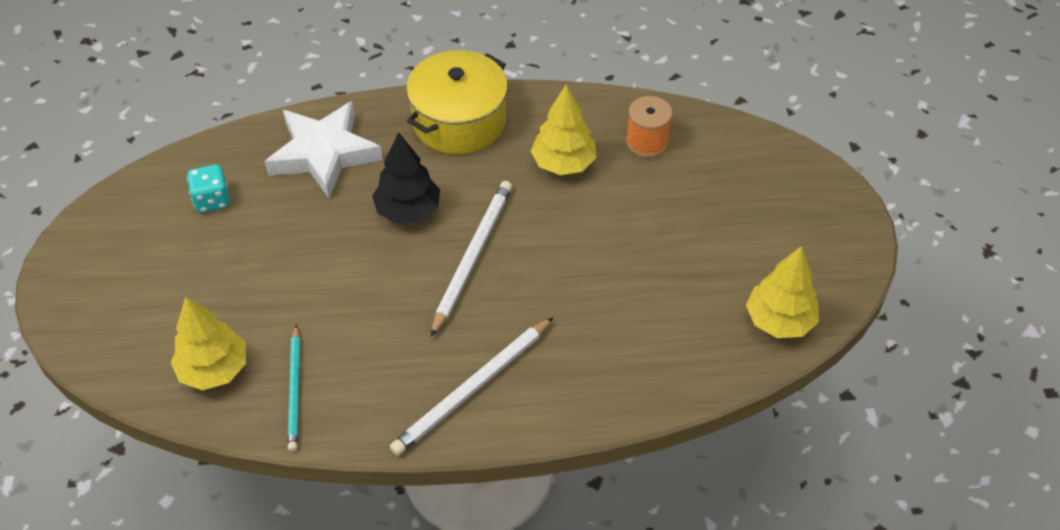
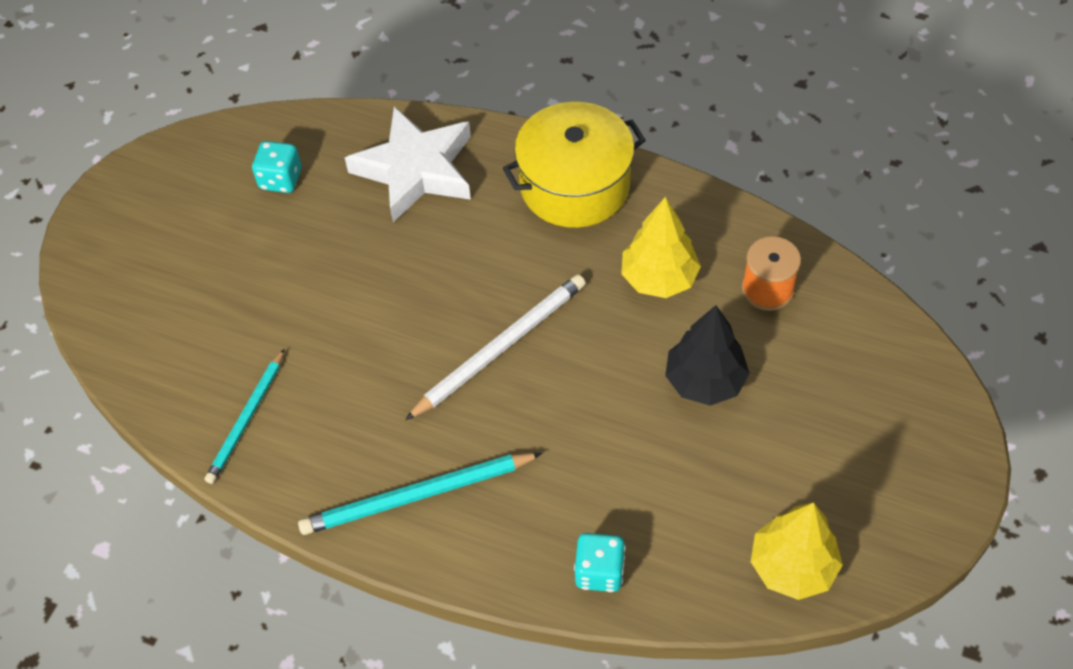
camera: 30 degrees right, 5 degrees up
(214, 369) = (185, 363): yellow tree -> none
(408, 210) = (464, 267): black tree -> black tree (704, 381)
(472, 389) = (417, 496): white pencil -> turquoise pencil
(645, 383) = (599, 572): none -> turquoise dice

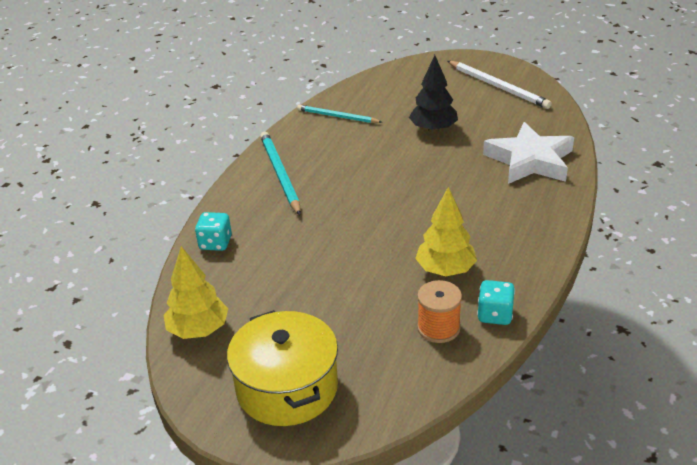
camera: 90 degrees right, 20 degrees down
(280, 179) = (512, 113): turquoise dice -> turquoise dice (495, 315)
(500, 347) = (384, 200): white pencil -> white pencil (498, 87)
(575, 185) = (529, 229): yellow pot -> yellow pot (287, 388)
(704, 381) = (353, 291): black tree -> black tree (433, 129)

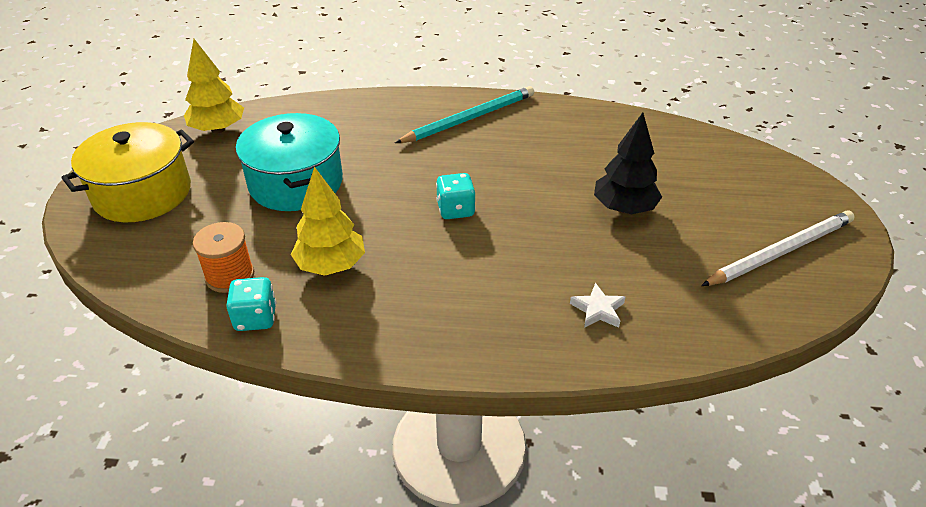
camera: 70 degrees right, 5 degrees up
(215, 243) = (342, 109): turquoise dice -> turquoise dice (455, 210)
(323, 281) = (296, 183): none -> turquoise pot
(337, 116) = (605, 131): turquoise pencil -> none
(498, 87) = (780, 252): white pencil -> white pencil turned 150 degrees counterclockwise
(530, 160) = (598, 310): white star -> white star, size x0.41

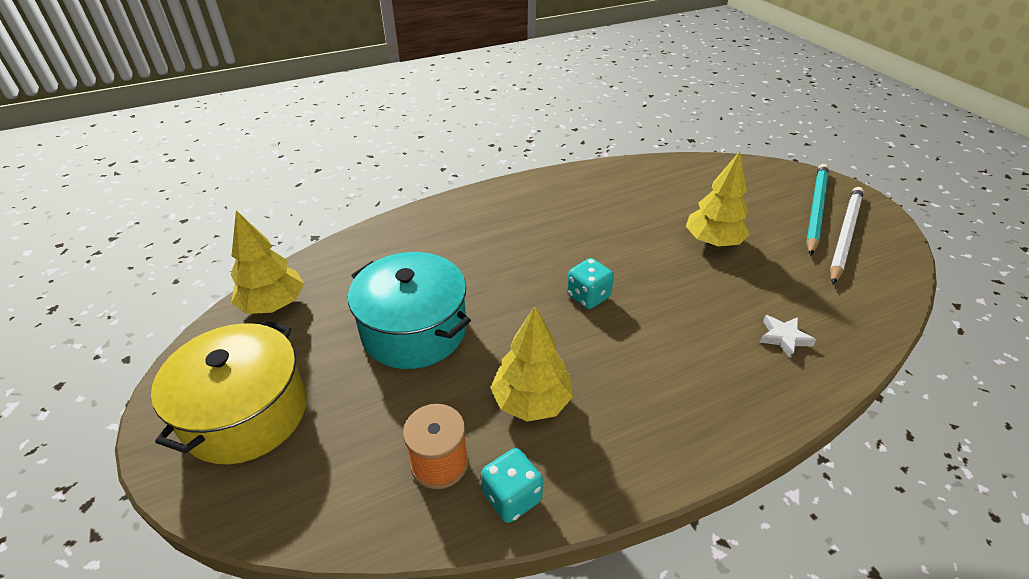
camera: 30 degrees left, 0 degrees up
(469, 118) = (516, 207): turquoise pencil -> turquoise pencil (815, 209)
(624, 208) = (712, 242): black tree -> yellow tree

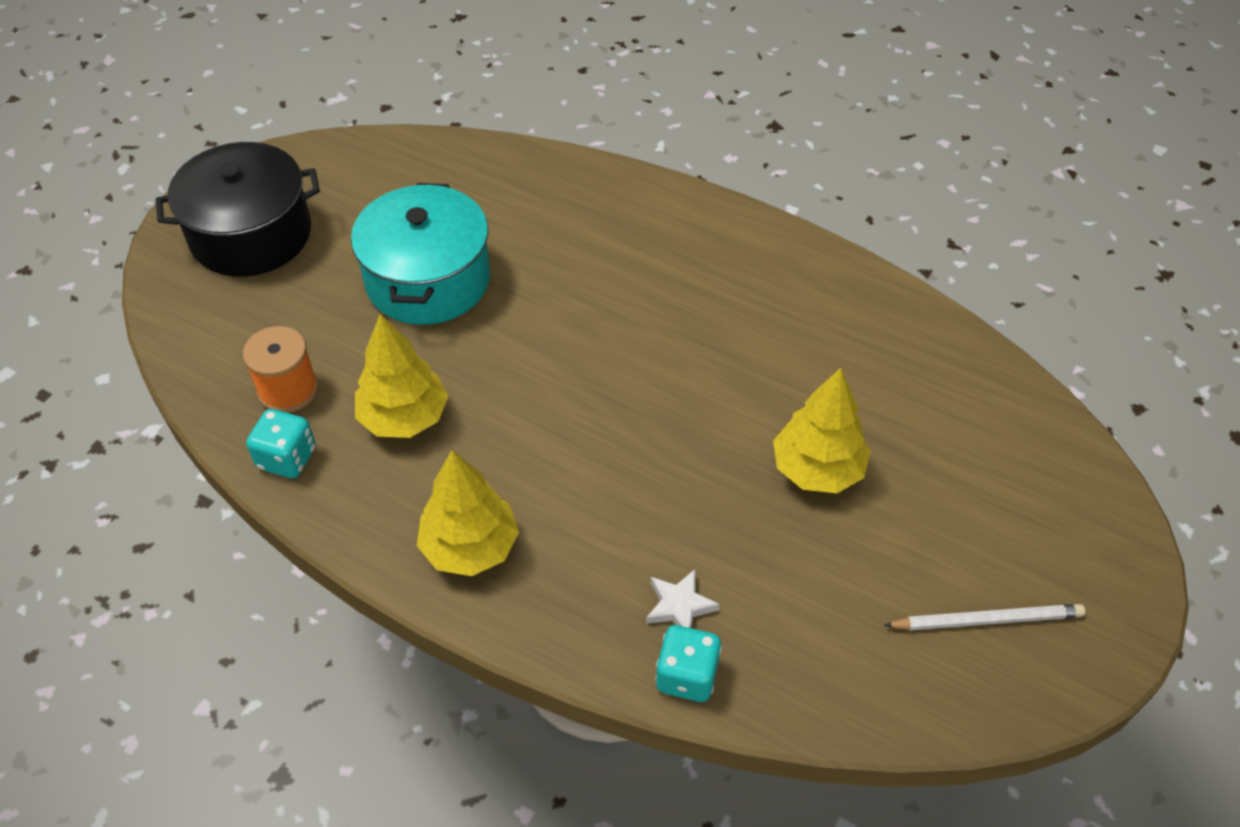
camera: 55 degrees right, 10 degrees up
(246, 413) = (251, 234): yellow pot -> black pot
(273, 305) = (380, 163): yellow tree -> yellow tree (470, 547)
(588, 296) = (596, 391): turquoise dice -> turquoise dice (687, 676)
(815, 209) = (1025, 566): turquoise pencil -> none
(844, 235) = (987, 620): white pencil -> white pencil, size x0.67

